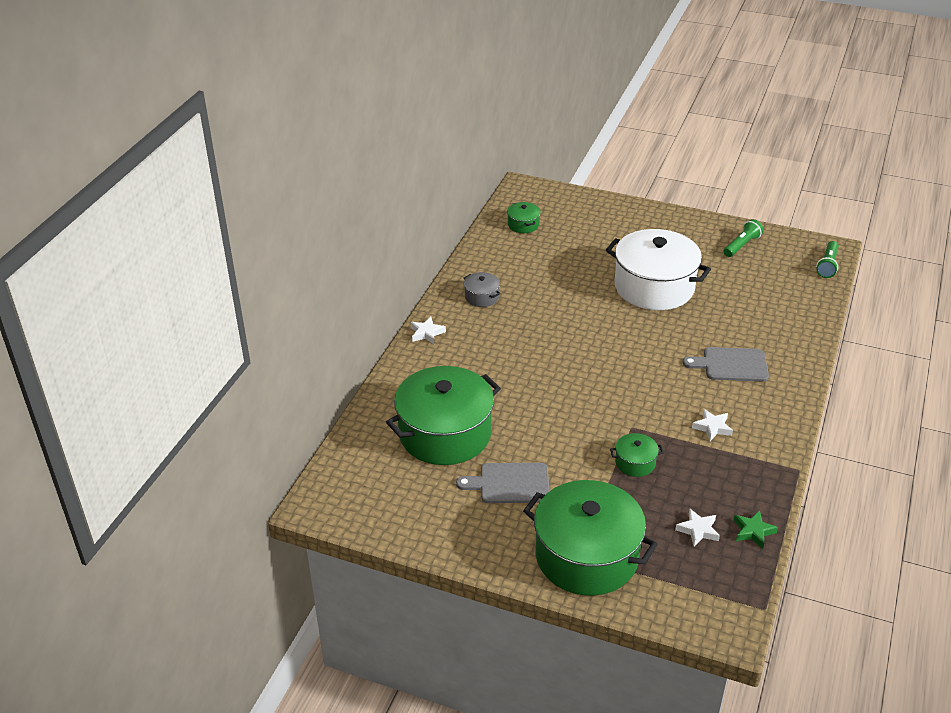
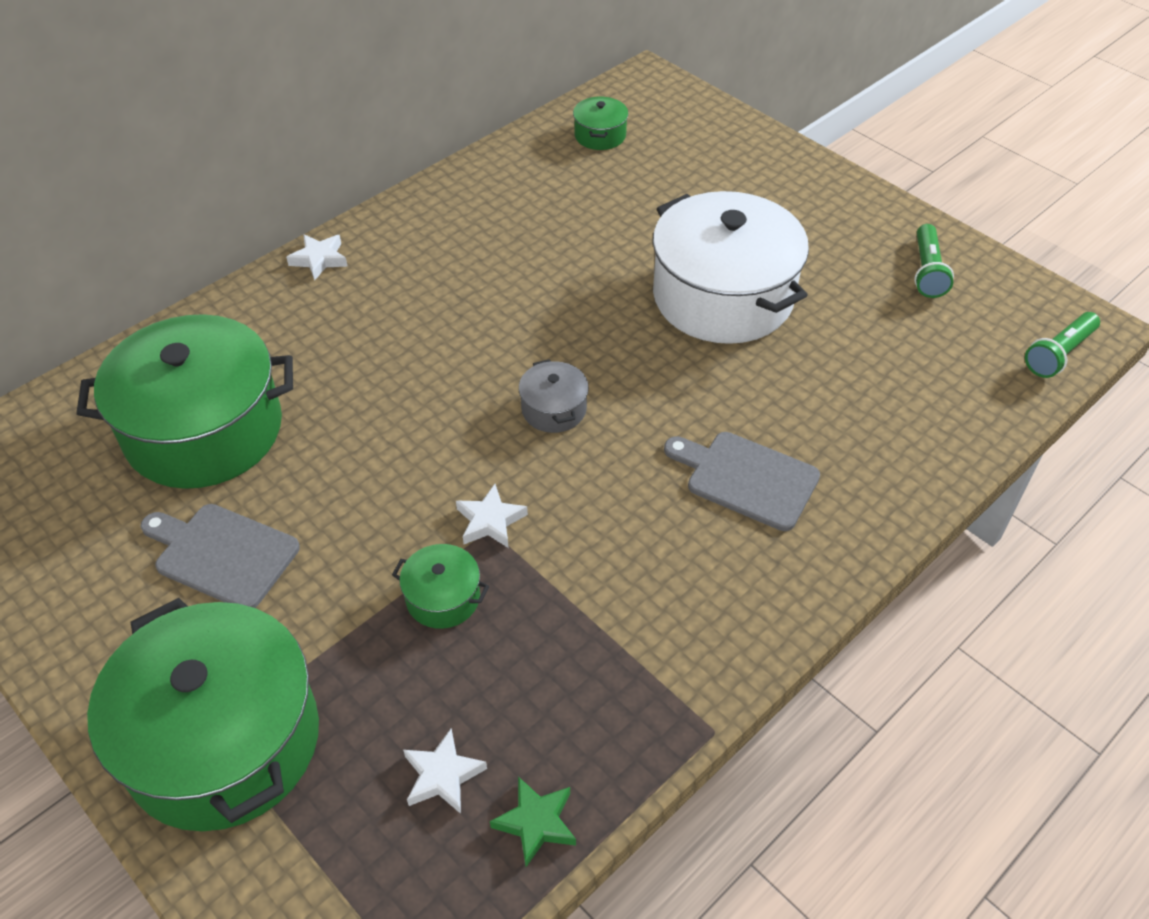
camera: 25 degrees right, 10 degrees up
(481, 297) = (445, 228): grey pot -> grey pot (554, 409)
(712, 427) = (623, 584): white star -> white star (490, 521)
(741, 245) = (927, 271): green flashlight -> green flashlight turned 120 degrees clockwise

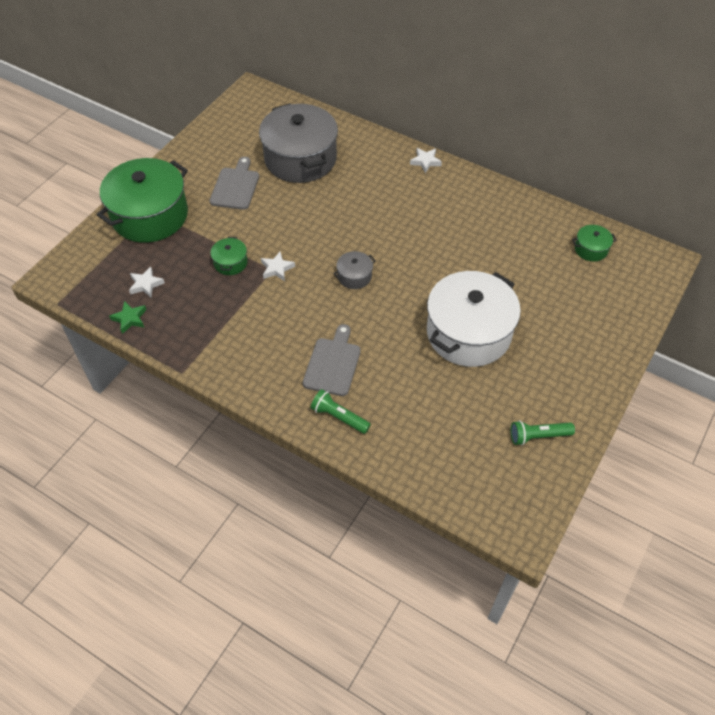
camera: 75 degrees right, 5 degrees up
(204, 430) = (300, 159): green pot -> grey pot
(1059, 354) = (488, 515): green flashlight -> green flashlight (339, 417)

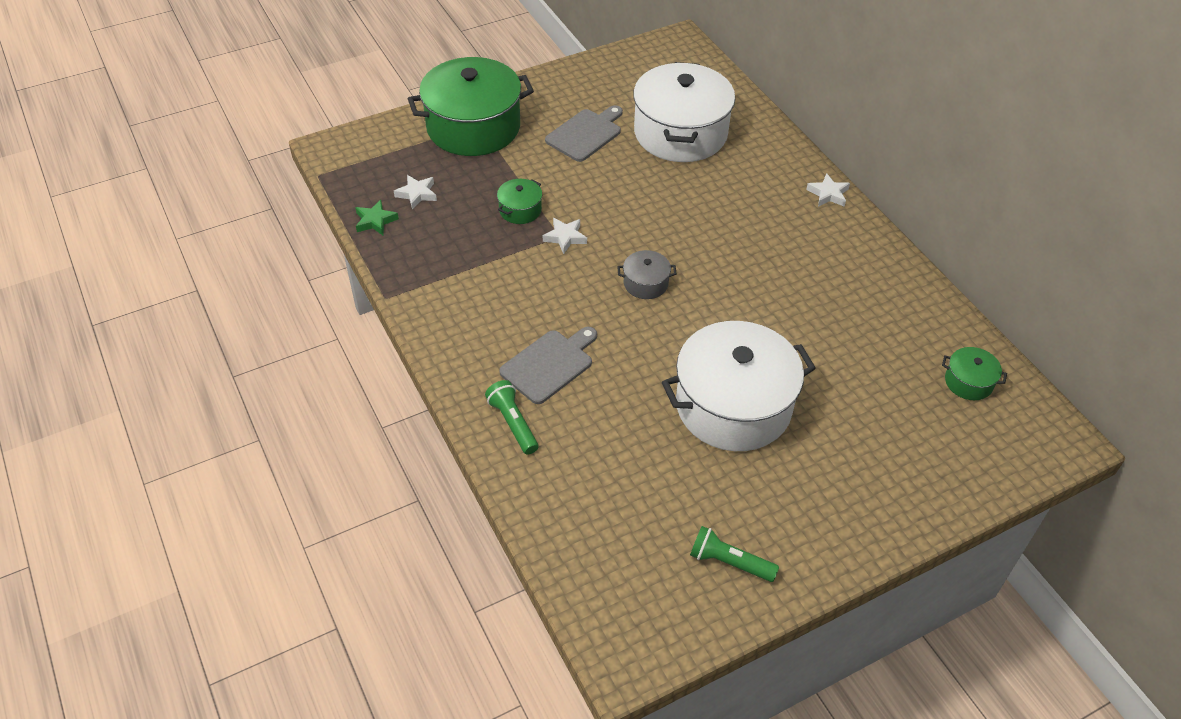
camera: 30 degrees right, 5 degrees down
(300, 159) = (680, 133): grey pot -> white pot

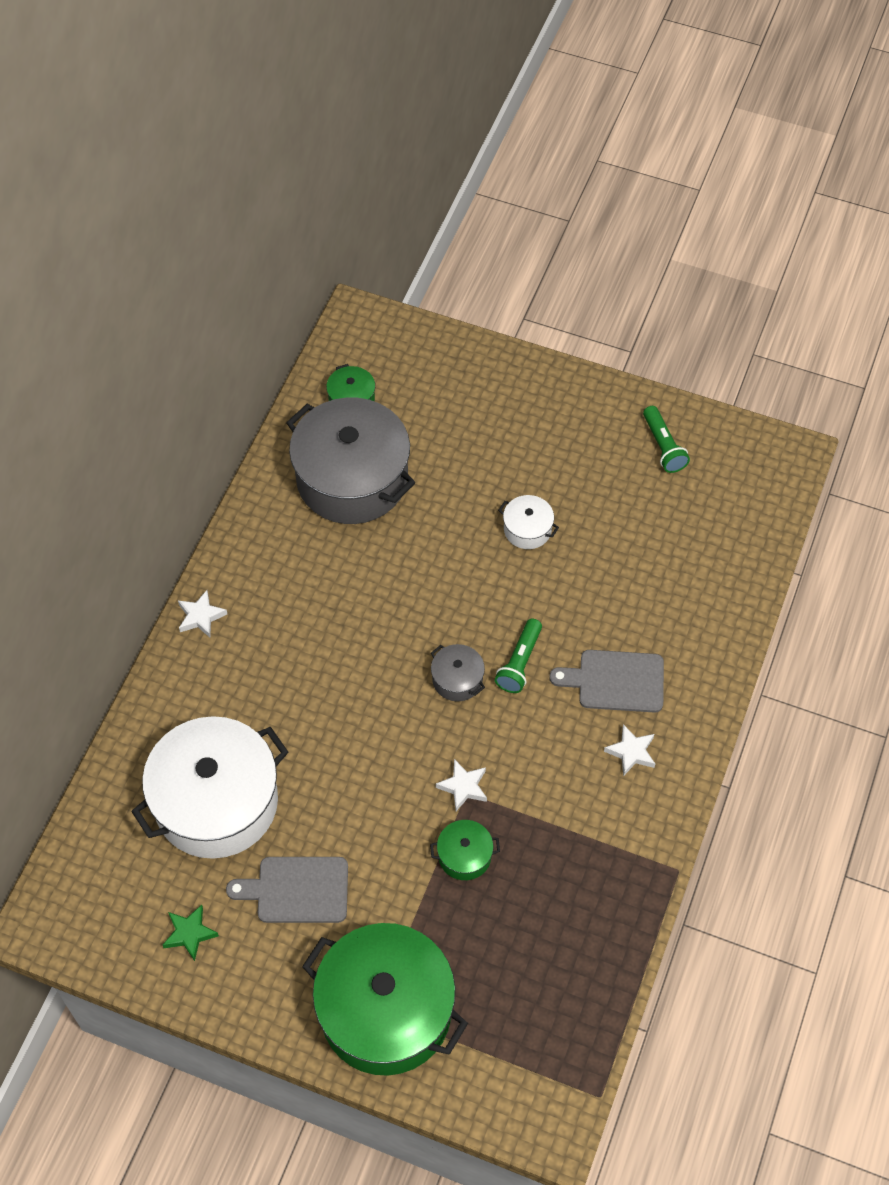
camera: 130 degrees left, 10 degrees up
(375, 221) = (603, 973): green star -> green star (190, 933)
(417, 194) = (533, 970): white star -> white star (631, 752)
(513, 423) = (695, 660): green flashlight -> green flashlight (519, 662)
(733, 406) = (527, 529): white pot -> white pot, size x0.42
(882, 334) = (352, 479): none -> grey pot

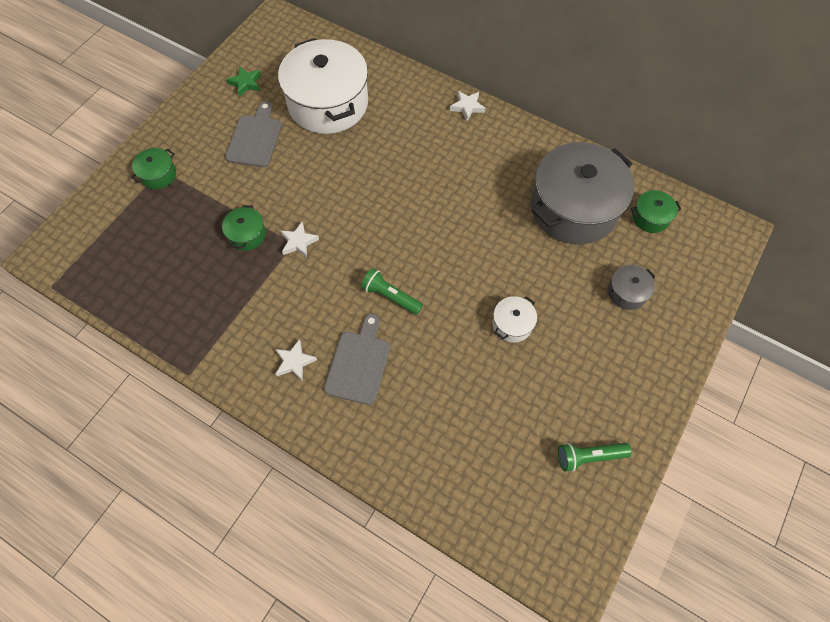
camera: 100 degrees right, 5 degrees up
(386, 1011) = (158, 175): green pot -> green pot, size x0.42
(457, 679) = (385, 252): grey pot -> grey pot (627, 292)

